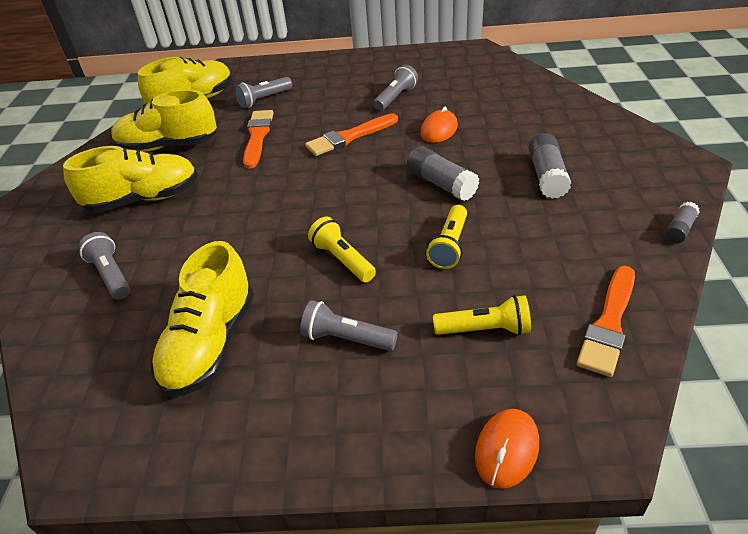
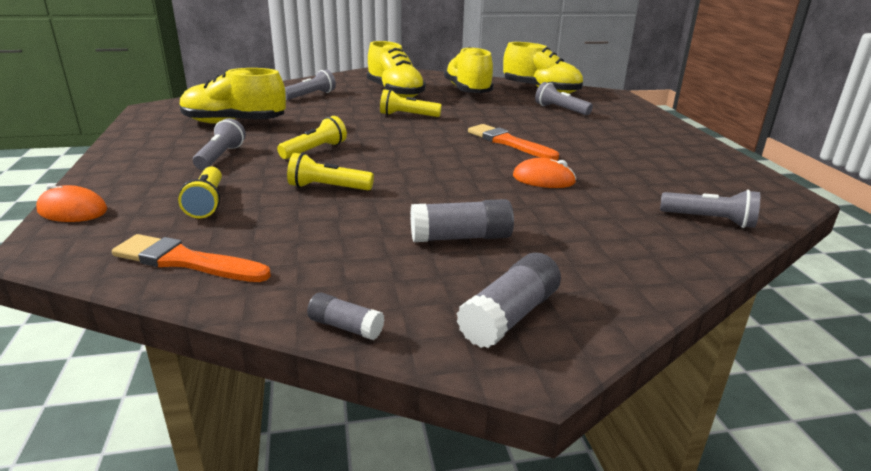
camera: 75 degrees right, 15 degrees down
(243, 192) = (407, 116): none -> yellow flashlight
(257, 136) = (494, 113): orange brush -> none
(395, 97) = (604, 157): grey flashlight -> grey flashlight (710, 220)
(441, 184) = (432, 182): grey glue stick -> grey glue stick (510, 316)

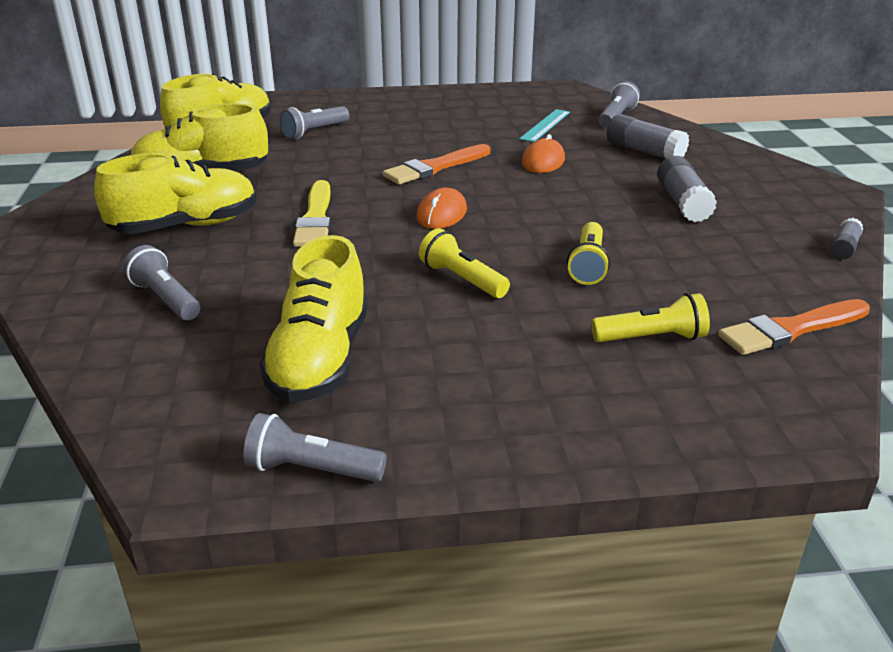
camera: 85 degrees left, 5 degrees up
(72, 210) = (708, 441): orange mouse -> orange mouse (441, 214)
(185, 261) = (790, 329): orange brush -> orange brush turned 45 degrees clockwise
(220, 156) = (489, 351): grey flashlight -> grey flashlight (311, 470)
(407, 116) = (315, 219): yellow flashlight -> yellow brush
(510, 316) = (793, 193): grey glue stick -> grey glue stick (644, 151)
(645, 183) = (545, 125): none -> turquoise ruler

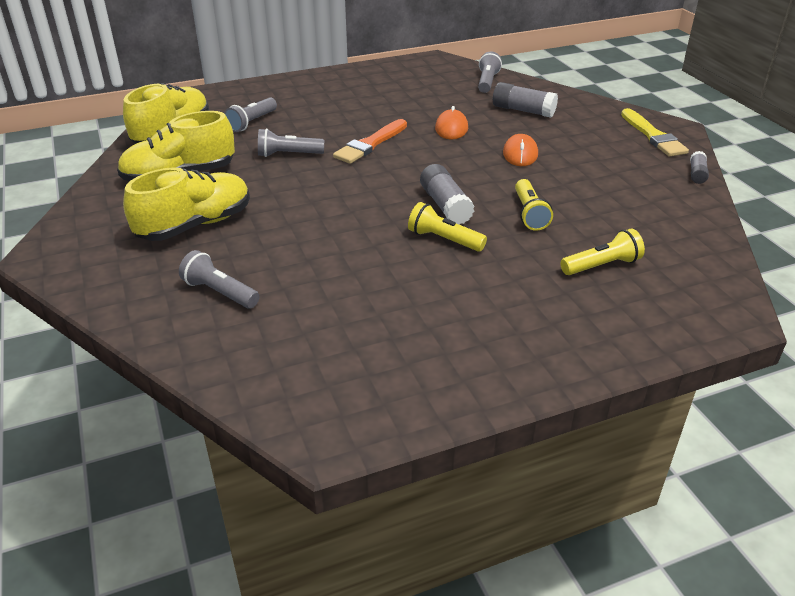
camera: 15 degrees left, 5 degrees up
(311, 470) = (418, 410): grey flashlight -> grey flashlight (288, 154)
(315, 219) = (300, 203): yellow brush -> yellow brush (653, 136)
(320, 360) = (374, 323): yellow shoe -> none
(441, 214) = (398, 185): orange mouse -> orange mouse (520, 154)
(545, 125) = (436, 95): turquoise ruler -> none
(682, 203) = (571, 152): grey glue stick -> grey glue stick (445, 205)
(790, 329) = (689, 244): orange brush -> none

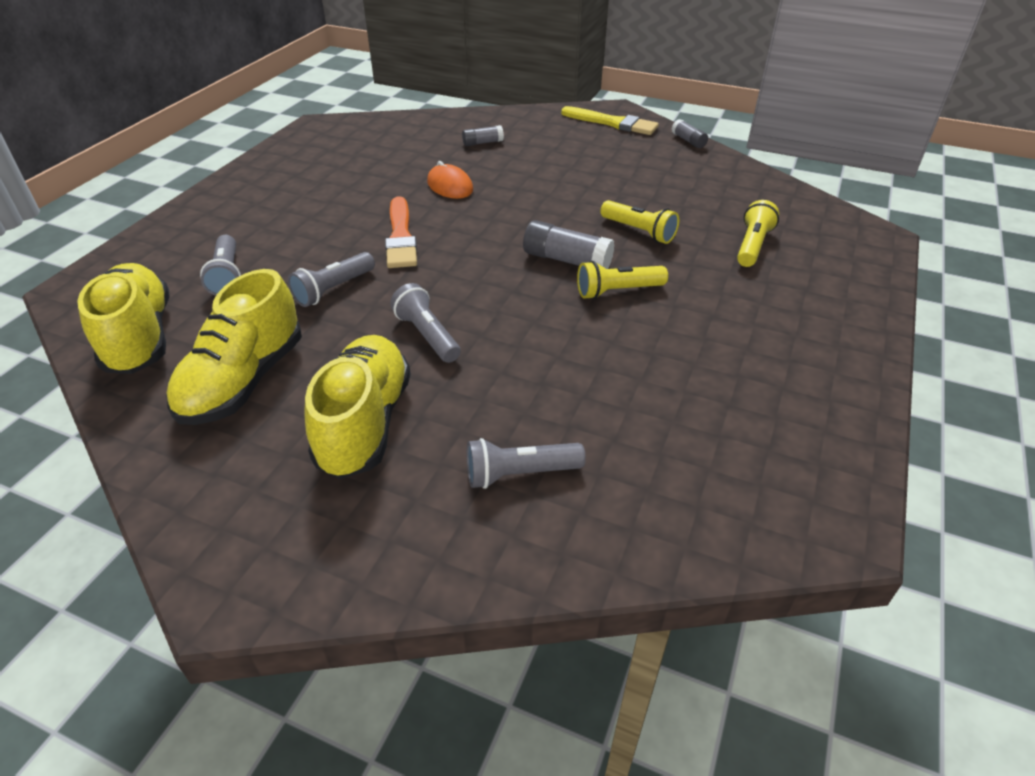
camera: 45 degrees left, 5 degrees up
(487, 82) = (407, 128): grey flashlight -> grey flashlight (427, 335)
(520, 154) = (545, 183): orange mouse -> none
(523, 110) = (482, 143): grey glue stick -> grey glue stick, size x0.58

